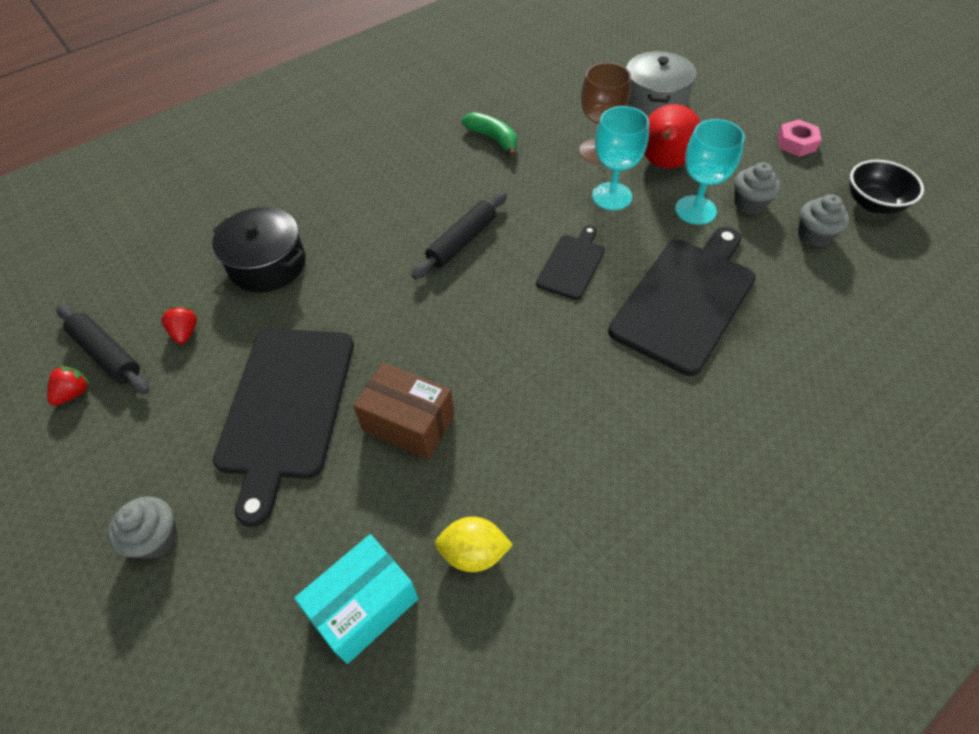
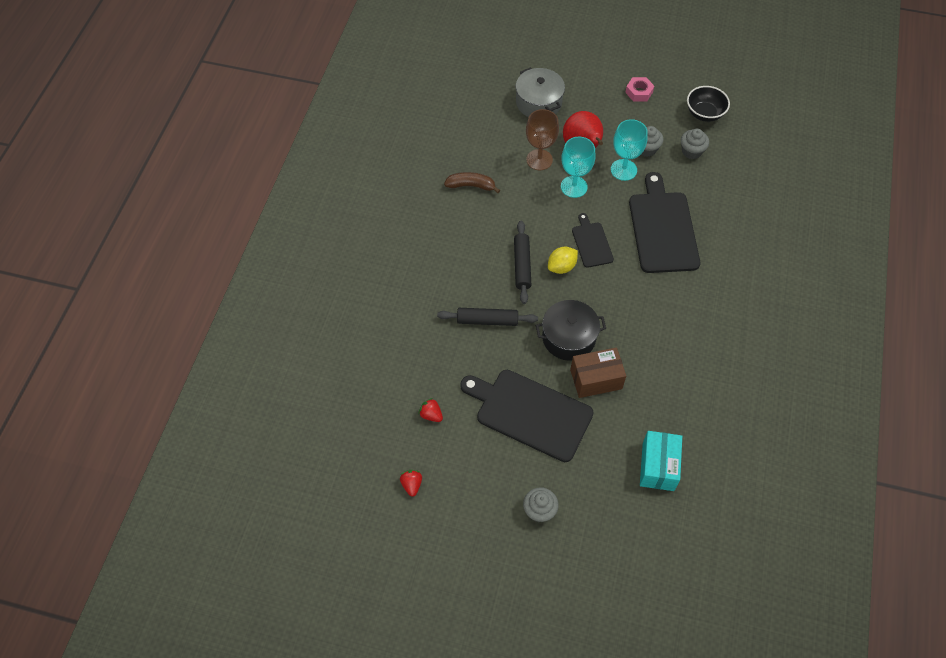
camera: 40 degrees left, 5 degrees up
(107, 354) = (403, 455): black rolling pin -> black rolling pin (487, 320)
(267, 264) = (429, 348): black pot -> black pot (568, 337)
(286, 407) = (530, 413): black cutting board -> black cutting board turned 150 degrees clockwise
(473, 553) = (680, 413): yellow lemon -> yellow lemon (561, 267)
(493, 139) = (471, 186): green banana -> brown banana

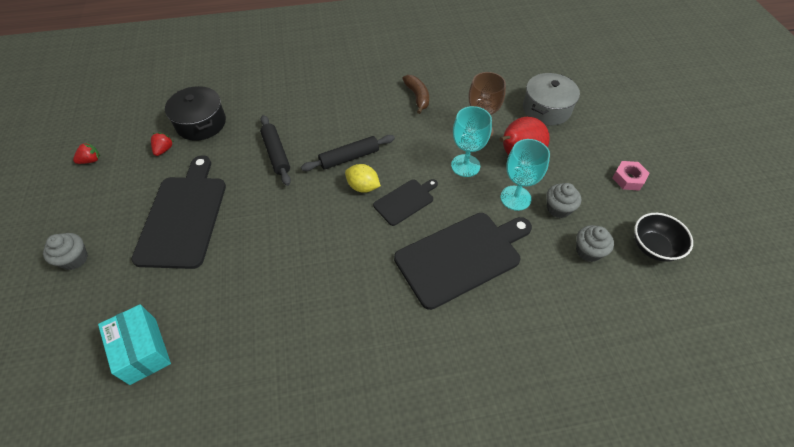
camera: 65 degrees right, 5 degrees down
(568, 337) = (281, 219): black pot -> black pot (201, 123)
(596, 379) = (239, 257): brown box -> none
(658, 466) = (143, 350): turquoise box -> turquoise box turned 75 degrees clockwise

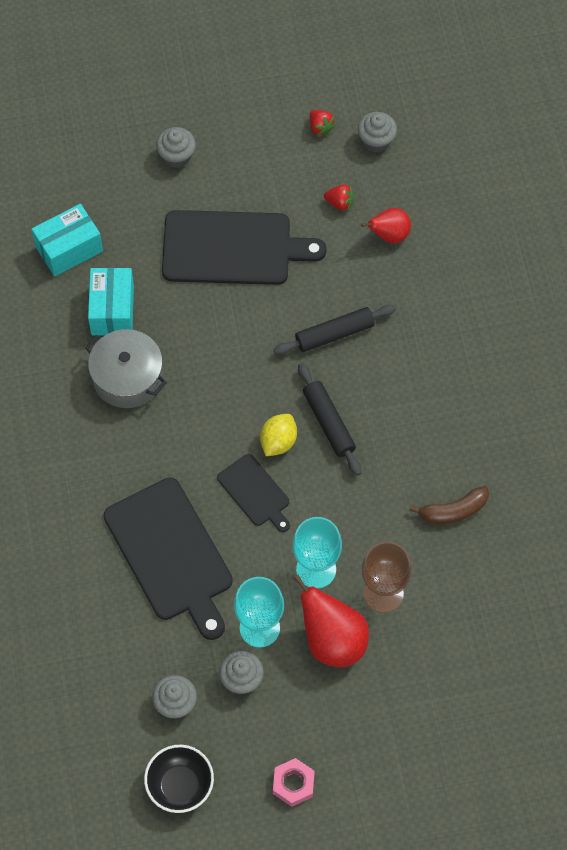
camera: 90 degrees right, 10 degrees up
(117, 129) = (376, 140): none -> grey cupcake
(201, 123) = (389, 235): black pot -> red pear
(221, 308) = (112, 310): none -> turquoise box
(546, 109) = (432, 696): grey pot -> grey pot (127, 378)

